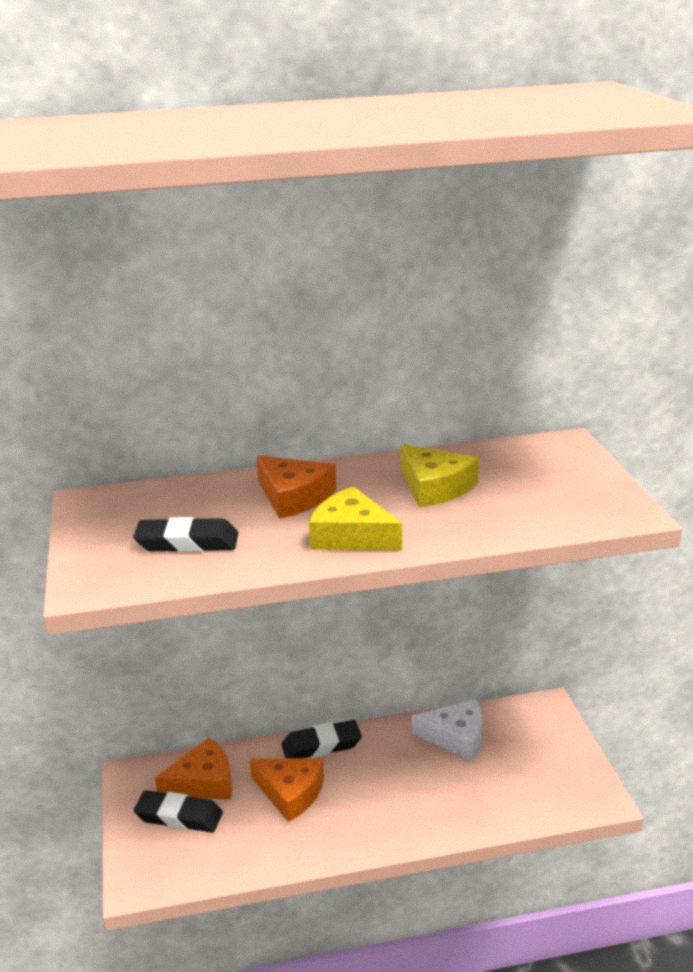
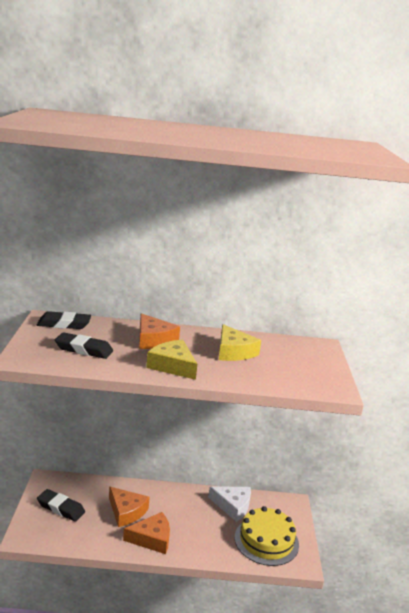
camera: 10 degrees right, 5 degrees down
(203, 782) = (81, 493): orange cheese -> orange cheese (152, 539)
(321, 745) = (154, 490): black eraser -> black eraser (64, 324)
(531, 779) = (266, 541): none -> yellow cake

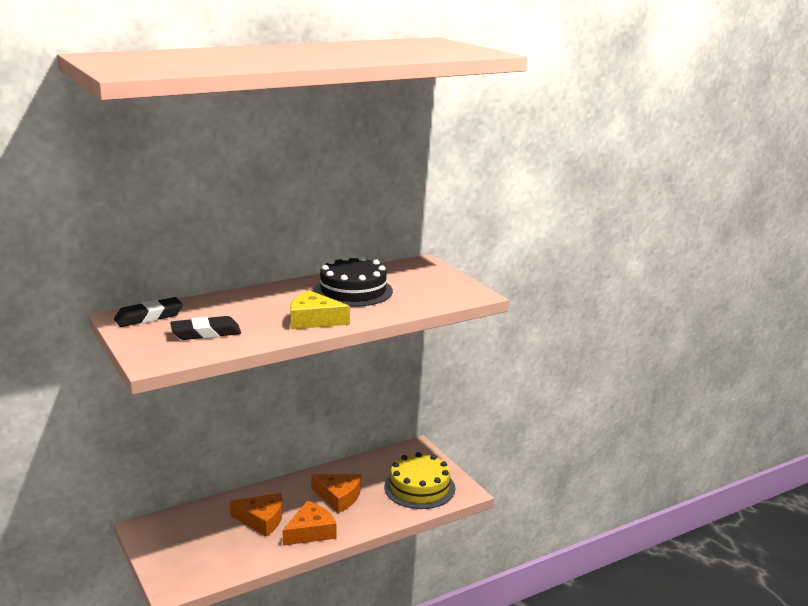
camera: 30 degrees left, 0 degrees up
(61, 508) = (186, 546): black eraser -> none
(153, 340) = (264, 303): orange cheese -> orange cheese (338, 497)
(232, 506) = (363, 472): white cheese -> none
(233, 352) = (353, 291): yellow cheese -> black cake

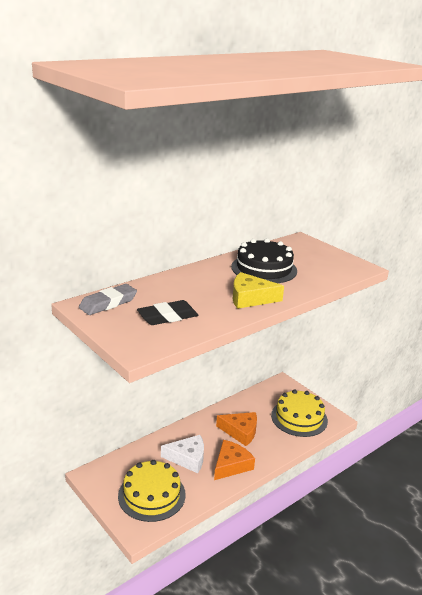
camera: 10 degrees left, 5 degrees up
(149, 317) = (108, 303): black eraser -> grey eraser
(203, 554) = (151, 495): none -> yellow cake
(261, 520) = (187, 458): orange cheese -> white cheese

